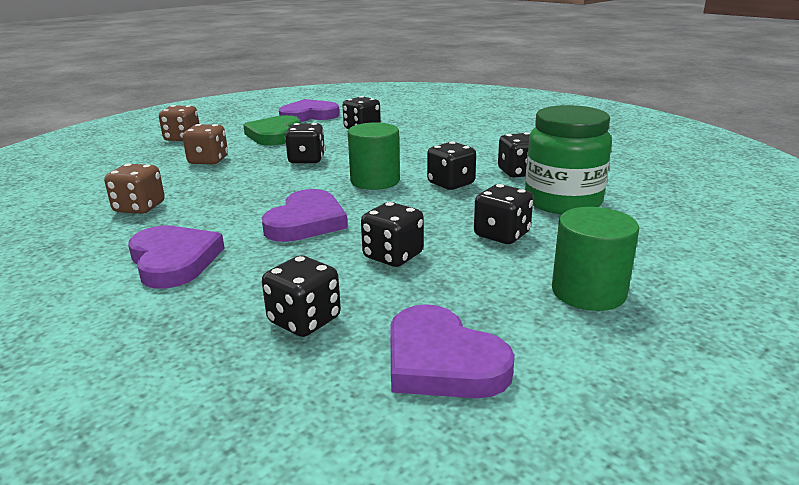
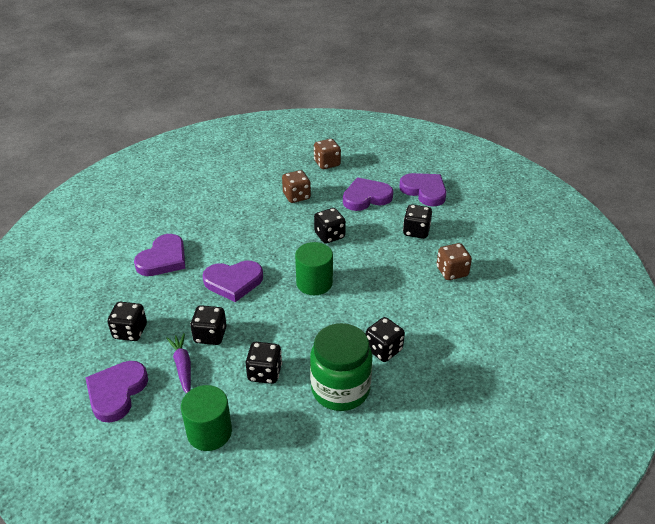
camera: 60 degrees right, 15 degrees up
(139, 208) = (213, 212): brown dice -> brown dice (452, 272)
(274, 135) = (366, 197): green heart -> purple heart
(437, 288) = (183, 367): none -> purple carrot
(451, 184) = (335, 321): black dice -> none

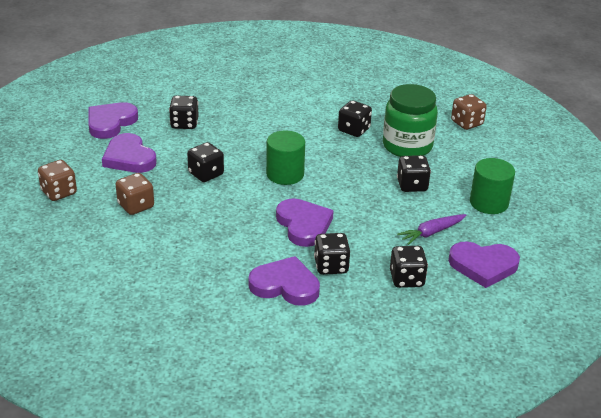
camera: 105 degrees left, 5 degrees down
(210, 335) = (385, 225): black dice -> black dice (331, 266)
(452, 272) = (240, 103): brown dice -> brown dice (466, 123)

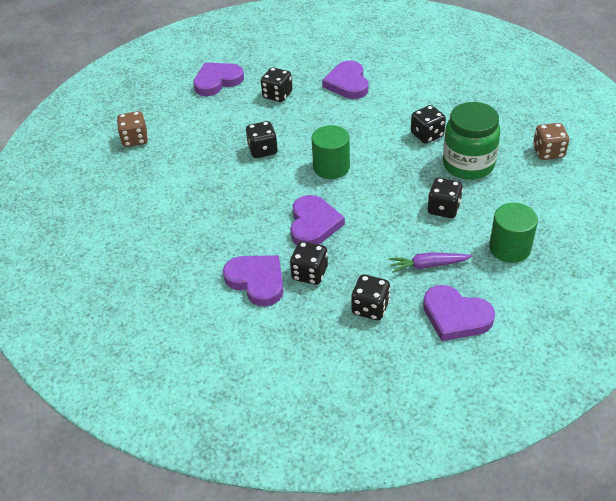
camera: 30 degrees right, 10 degrees up
(129, 158) = (210, 119): purple heart -> purple heart (347, 83)
(136, 206) = (185, 167): brown dice -> none

